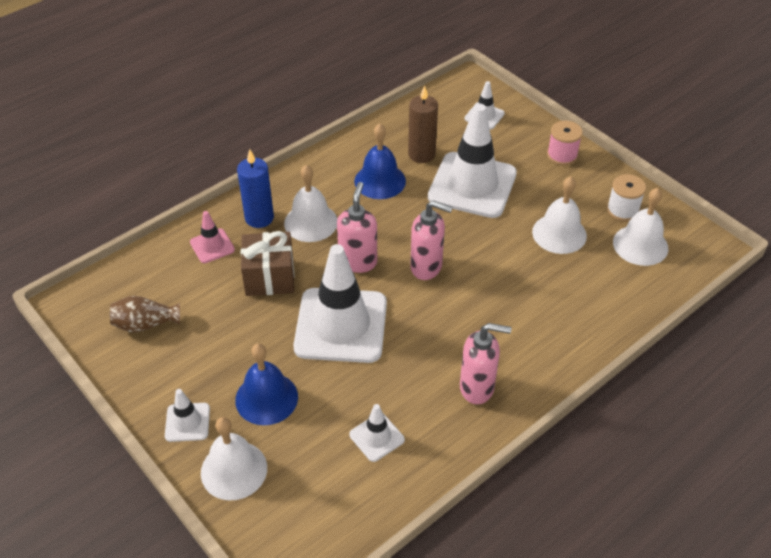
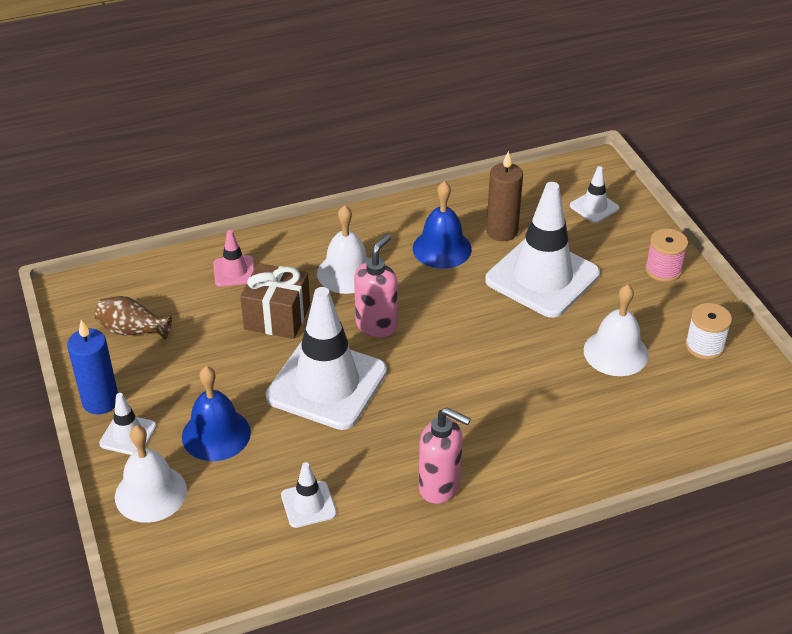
camera: 20 degrees right, 5 degrees down
(259, 218) = (295, 255): blue candle -> blue candle (100, 401)
(426, 267) = (447, 349): pink soap dispenser -> none
(640, 245) = (705, 388): white bell -> none

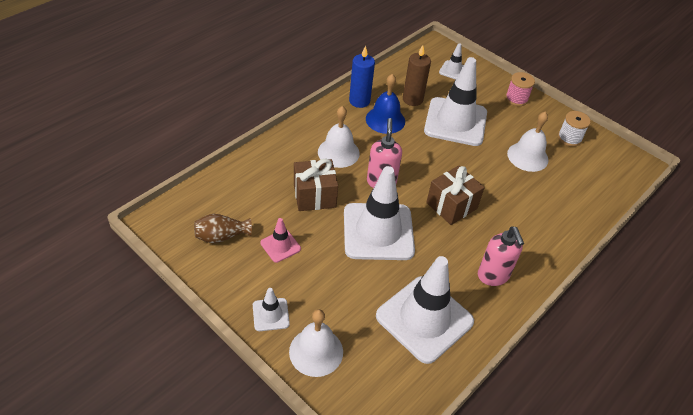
camera: 30 degrees left, 5 degrees up
(100, 401) = (234, 297): blue candle -> blue candle (359, 101)
(216, 434) = (331, 292): blue bell -> none
(234, 271) = (264, 173): pink traffic cone -> pink traffic cone (280, 246)
(308, 504) = (424, 319): white traffic cone -> white traffic cone, size x2.21
(440, 486) = (493, 276): pink soap dispenser -> pink soap dispenser turned 75 degrees clockwise
(451, 383) = (451, 205): none -> brown gift

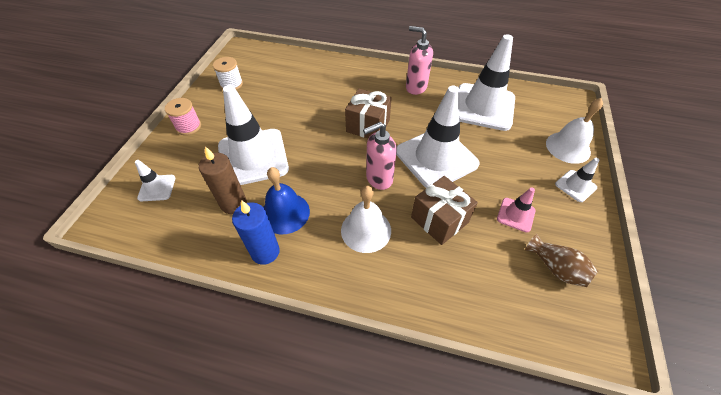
camera: 115 degrees left, 5 degrees up
(493, 276) = (415, 87): pink soap dispenser -> pink soap dispenser turned 105 degrees counterclockwise
(527, 156) = (273, 101): white bell -> none

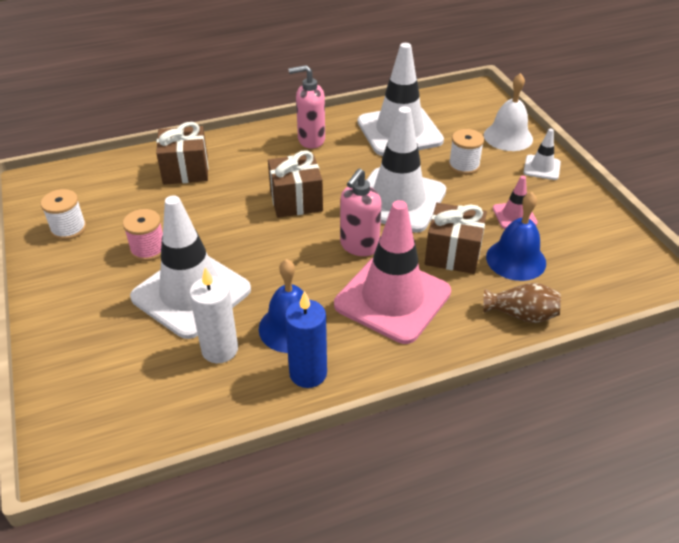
camera: 35 degrees left, 10 degrees down
(157, 188) = (98, 385): white traffic cone -> none
(188, 127) = (62, 302): pink spool -> pink spool (148, 249)
(233, 203) = (220, 350): brown candle -> white candle
(322, 76) = (185, 170): none -> brown gift
(366, 230) = (392, 298): white bell -> pink traffic cone
(484, 252) = (516, 259): none -> blue bell
(510, 154) = (464, 165): none -> white spool
(556, 268) = (581, 242): brown vase -> brown vase (521, 315)

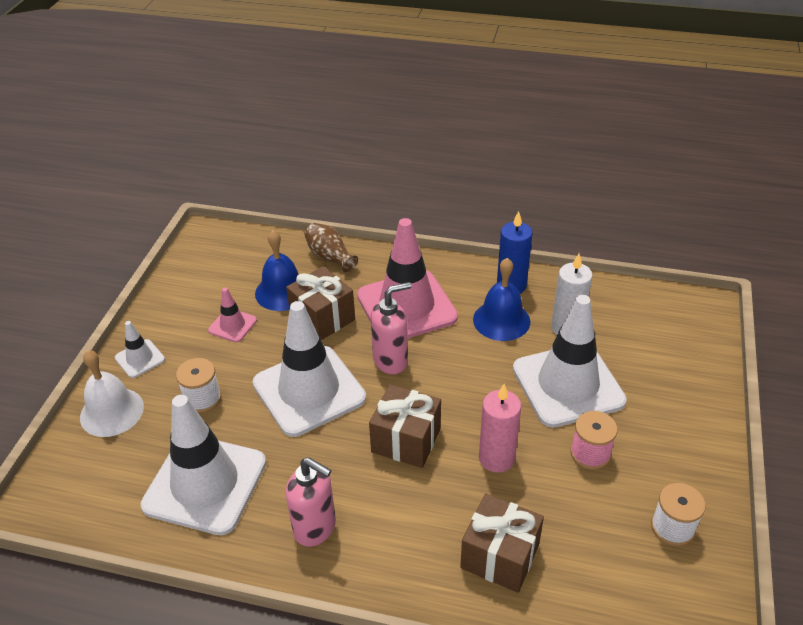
camera: 145 degrees left, 0 degrees up
(221, 217) = (496, 458): none -> pink candle

